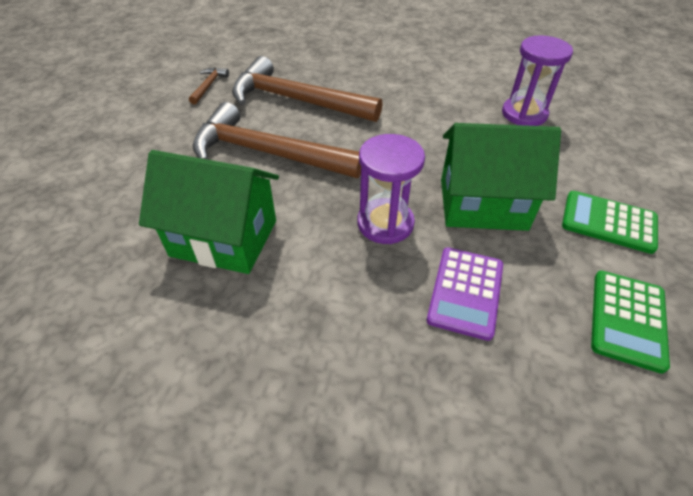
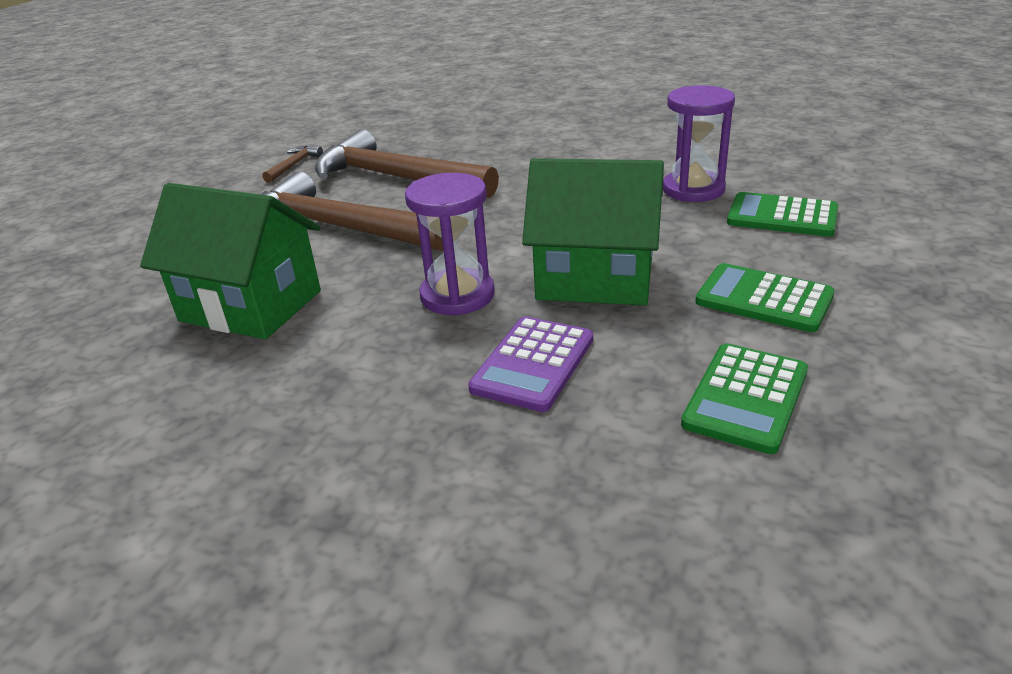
camera: 10 degrees right, 15 degrees down
(595, 141) = (782, 216): none -> green calculator

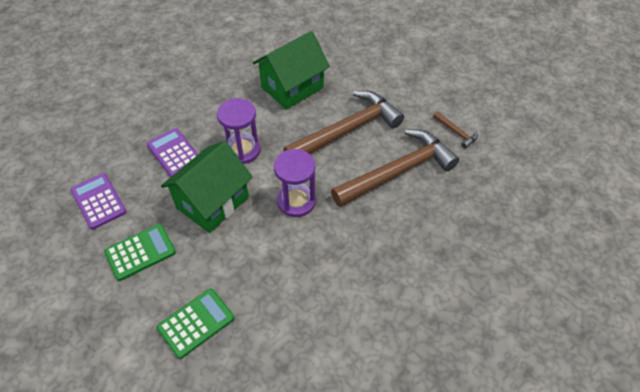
camera: 115 degrees right, 20 degrees up
(693, 189) = (264, 305): purple hourglass -> purple hourglass (296, 201)
(745, 398) = (98, 201): green calculator -> purple calculator

